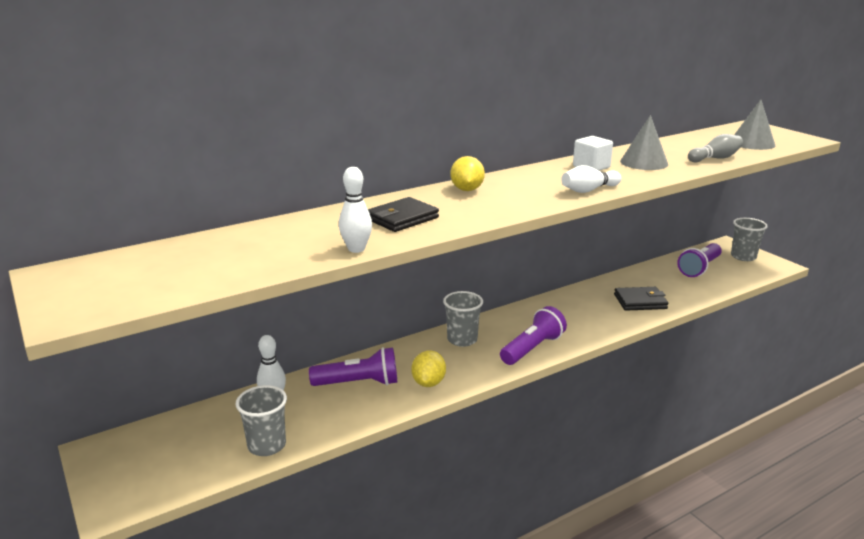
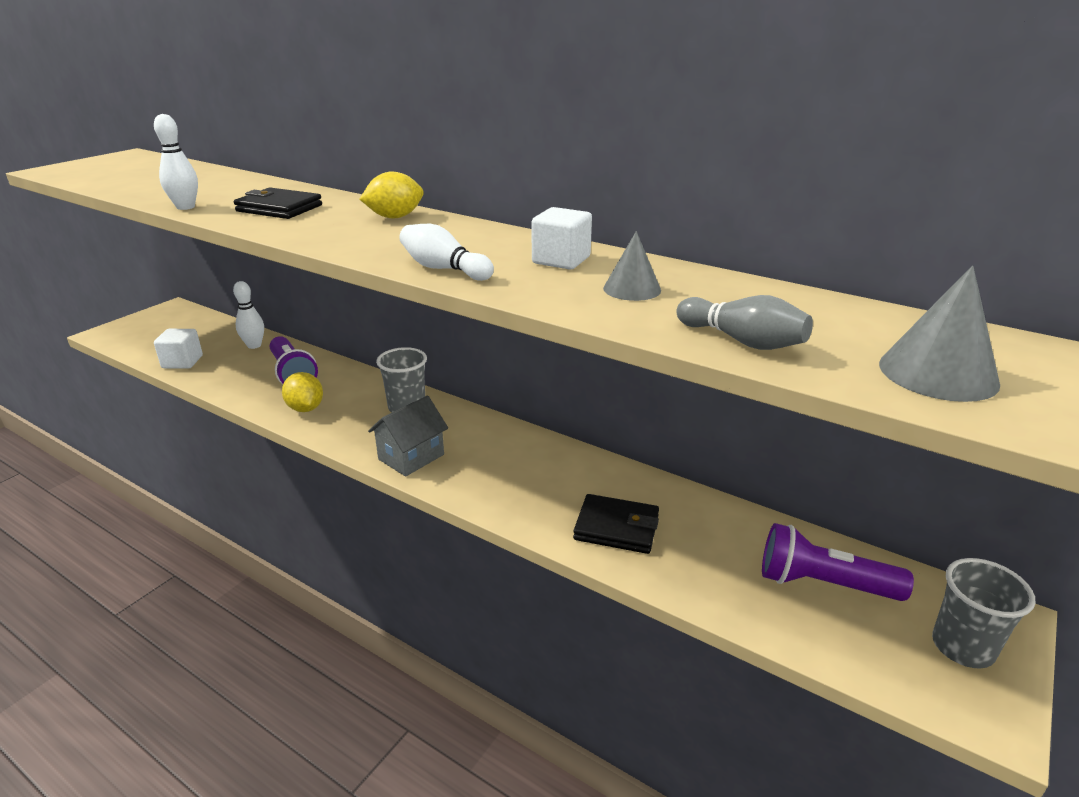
camera: 65 degrees right, 5 degrees up
(267, 445) = (182, 362): grey cup -> white cube
(428, 383) = (305, 408): yellow lemon -> yellow lemon turned 75 degrees clockwise
(532, 348) = (411, 457): purple flashlight -> grey house
(640, 301) = (616, 528): black wallet -> black wallet turned 45 degrees counterclockwise
(644, 162) = (632, 289): grey cone -> grey cone, size x0.66

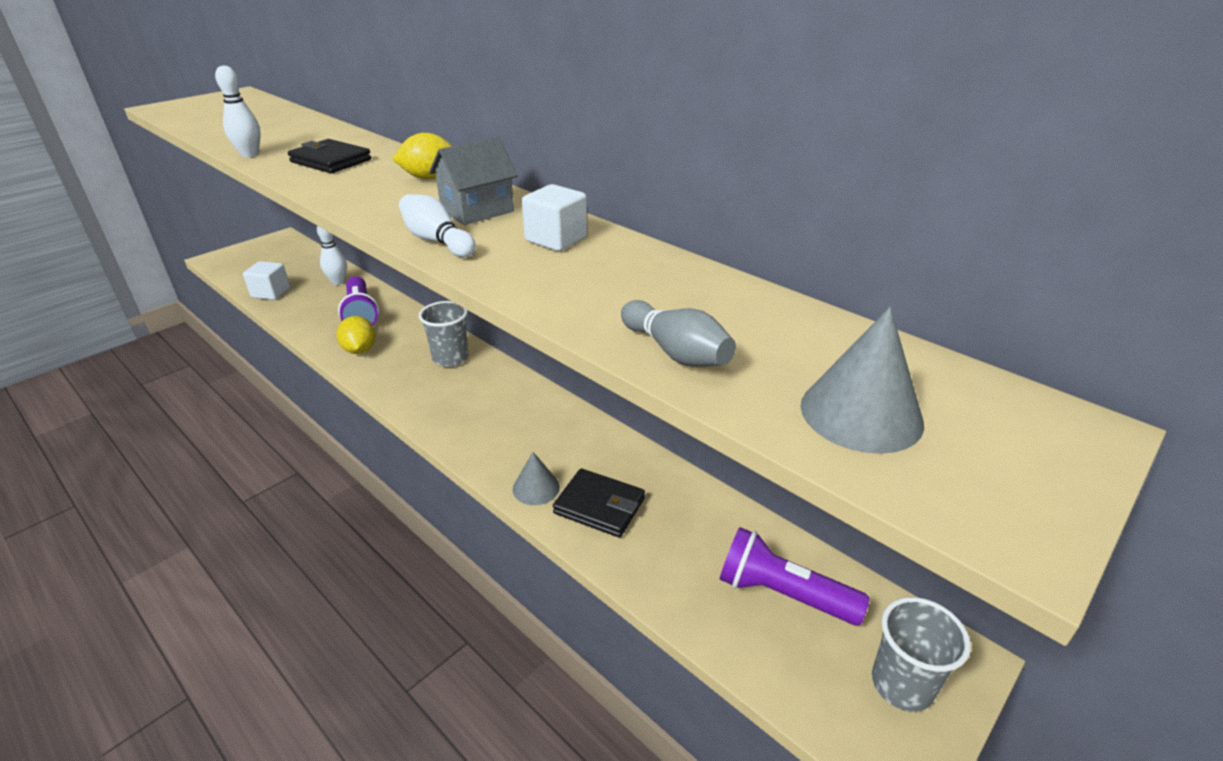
camera: 10 degrees right, 5 degrees up
(411, 457) = (435, 409): grey house -> grey house (477, 210)
(632, 289) = (604, 279): grey cone -> grey cone (536, 488)

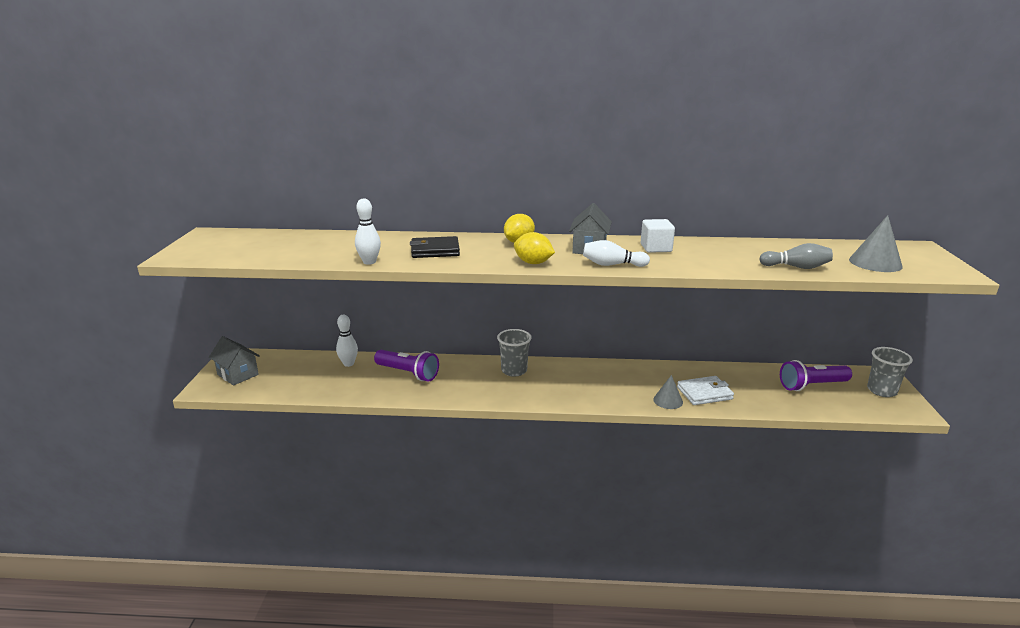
camera: 40 degrees left, 10 degrees down
(254, 256) = (238, 374): none -> grey house
(271, 293) = (310, 389): white cube -> none
(360, 350) = (451, 390): yellow lemon -> yellow lemon (533, 263)
(599, 506) = (704, 393): black wallet -> white wallet

